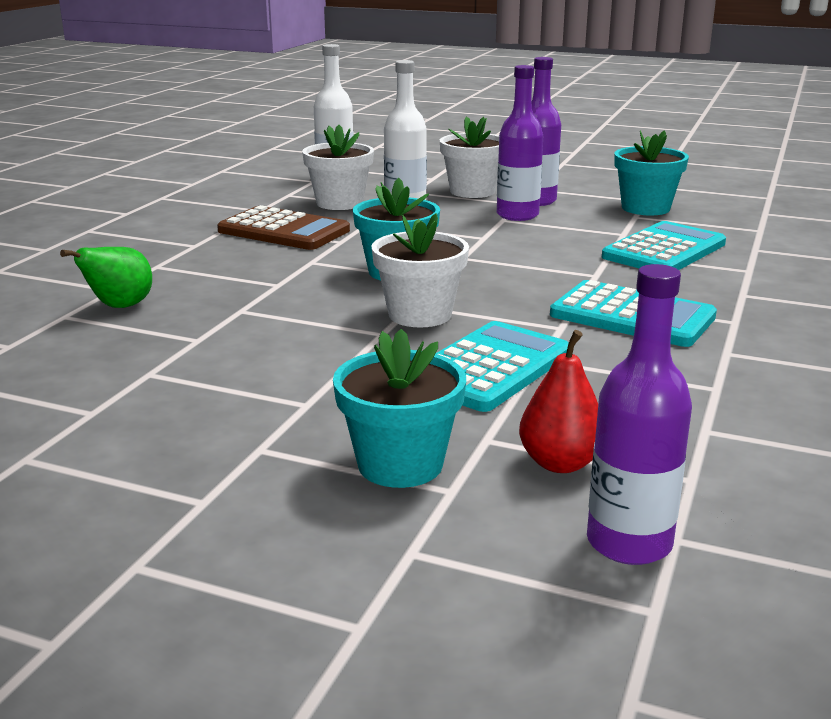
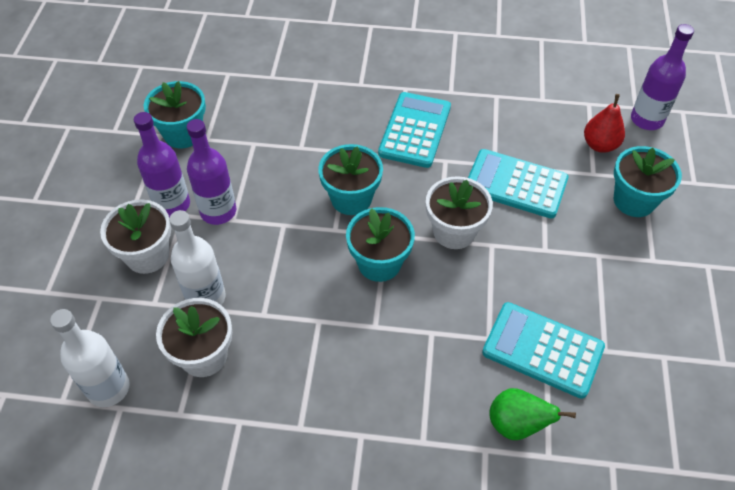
camera: 105 degrees left, 30 degrees up
(284, 231) = (301, 375): brown calculator -> none
(509, 269) = (351, 198): none -> turquoise flower pot
(664, 250) = (287, 120): turquoise calculator -> turquoise calculator (542, 350)

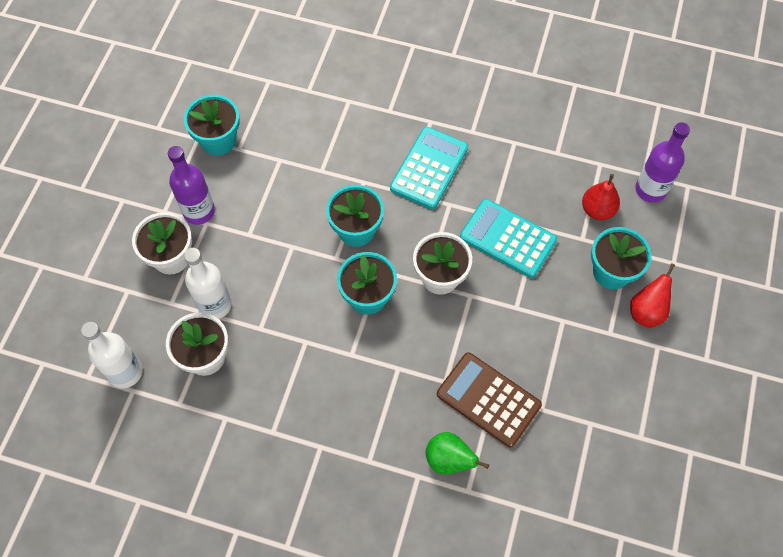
camera: 10 degrees right, 10 degrees up
(218, 211) = (237, 224): purple bottle -> none
(542, 350) = (488, 400): turquoise calculator -> brown calculator
(683, 233) = (646, 311): none -> red pear

